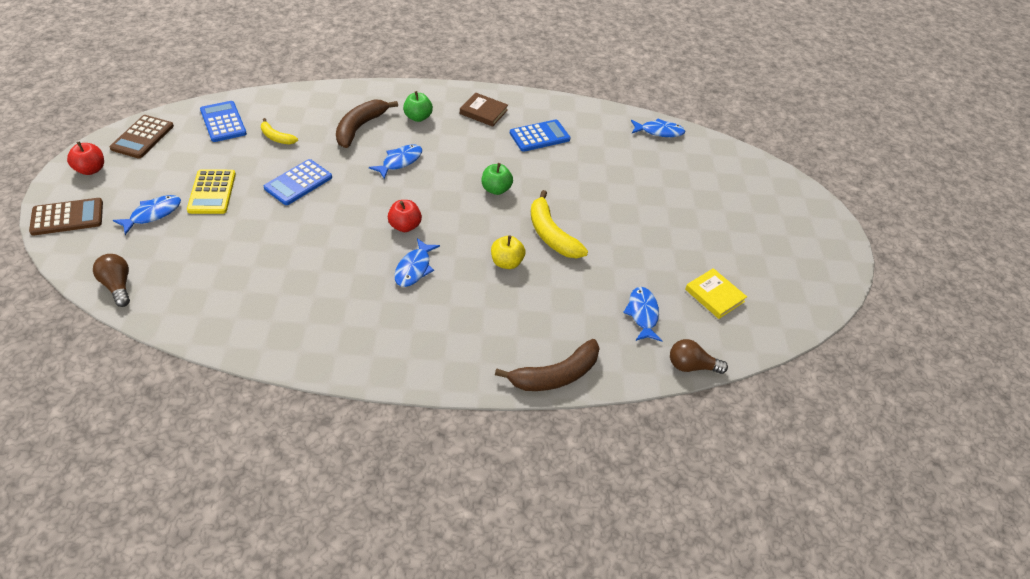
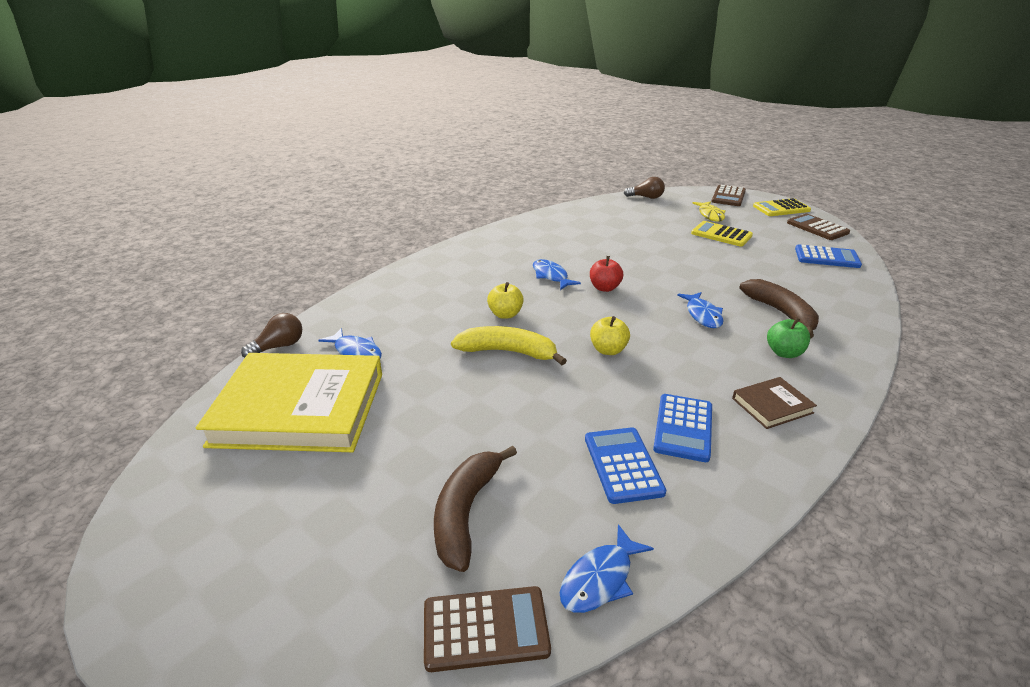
camera: 135 degrees right, 15 degrees down
(91, 169) = (781, 208): red apple -> yellow calculator
(153, 214) = (710, 215): blue fish -> yellow fish
(276, 137) = (787, 272): yellow banana -> none
(298, 183) = (707, 264): blue calculator -> blue calculator (623, 465)
(496, 189) = (608, 350): green apple -> yellow apple
(555, 375) = (378, 288): brown banana -> brown banana (466, 512)
(714, 295) = (299, 408): yellow book -> yellow book, size x2.36
(715, 150) = (485, 629): none -> brown calculator

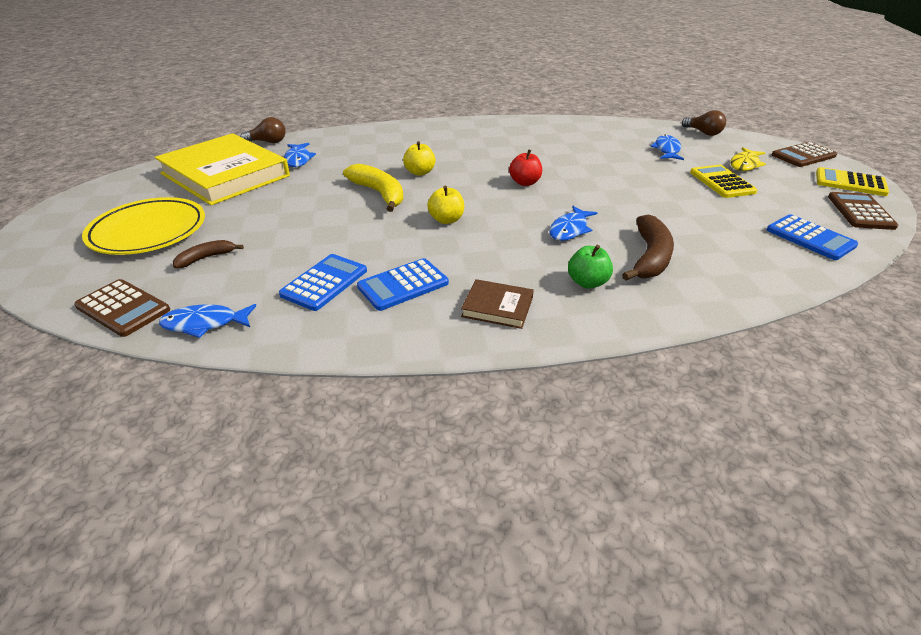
camera: 40 degrees right, 5 degrees up
(334, 525) = (148, 231): none -> yellow plate
(466, 512) = (206, 258): brown banana -> brown banana, size x0.56
(551, 276) = (498, 161): blue fish -> blue fish (666, 150)

